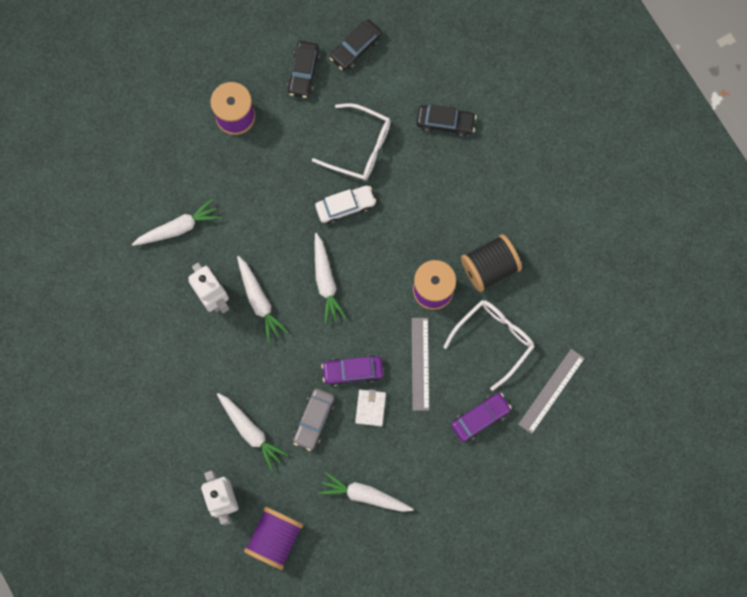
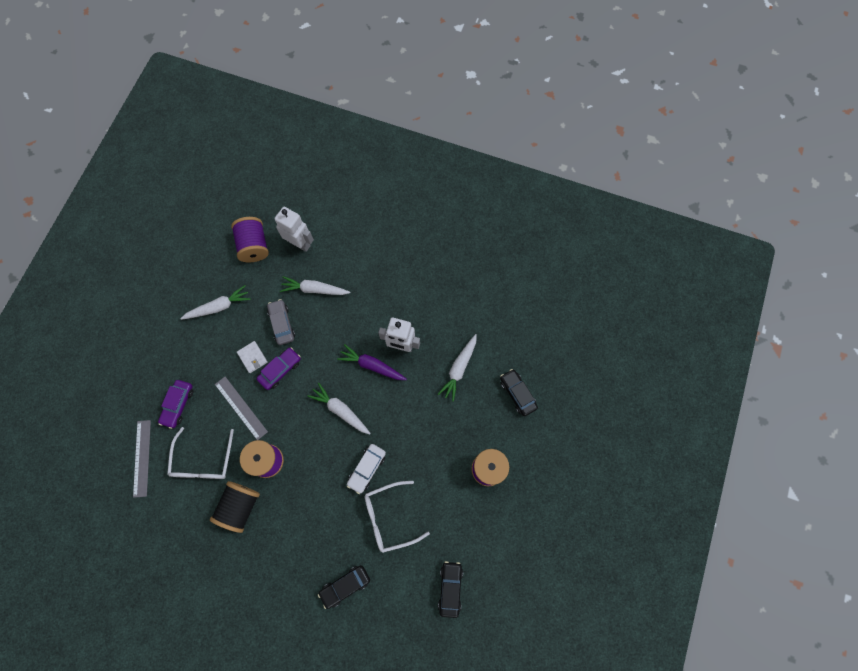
camera: 140 degrees right, 5 degrees down
(259, 300) = (372, 365): white carrot -> purple carrot
(303, 72) = (470, 538): black car -> black car (517, 394)

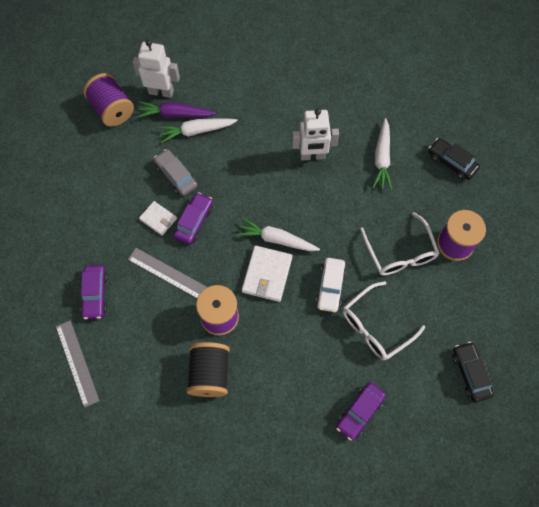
camera: 20 degrees left, 5 degrees down
(203, 461) = (148, 341): white glasses -> white glasses (400, 253)
(218, 307) = (98, 181): white carrot -> none
(320, 438) = (267, 274): none -> white wallet
(345, 585) = (359, 412): black car -> purple car
(372, 365) = (290, 185): purple carrot -> purple carrot (175, 114)

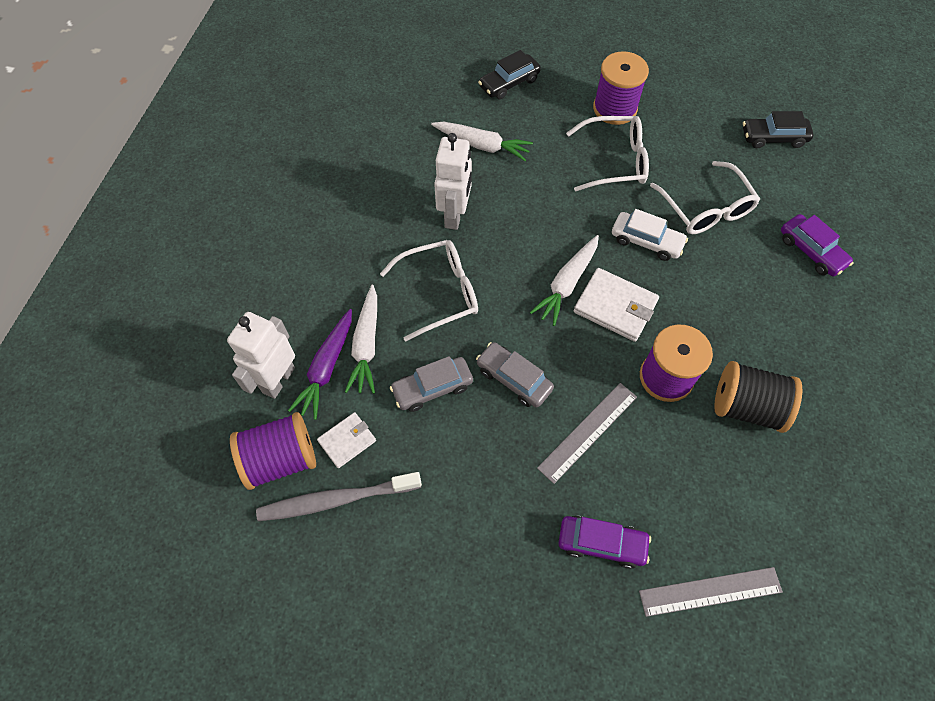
camera: 75 degrees left, 5 degrees down
(94, 145) = (337, 499): none -> grey toothbrush
(158, 219) = (497, 427): white wallet -> white wallet (347, 441)
(194, 221) = (514, 379): purple car -> grey car
(247, 162) = (440, 292): none -> white glasses

